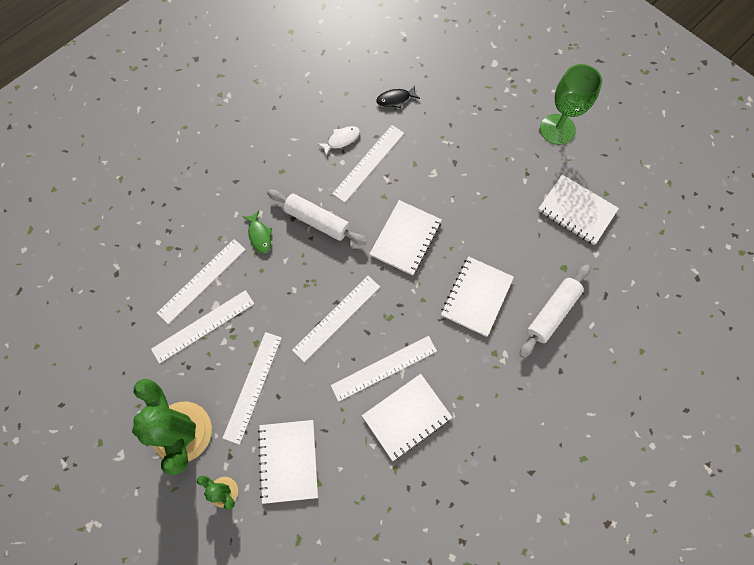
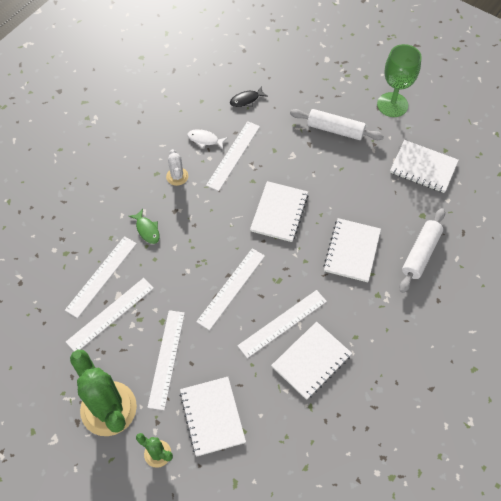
camera: 10 degrees left, 10 degrees down
(303, 178) = (177, 176): none -> white cactus
(317, 221) = (197, 210): white rolling pin -> white rolling pin (335, 130)
(341, 140) = (205, 140): white fish -> white fish turned 120 degrees counterclockwise

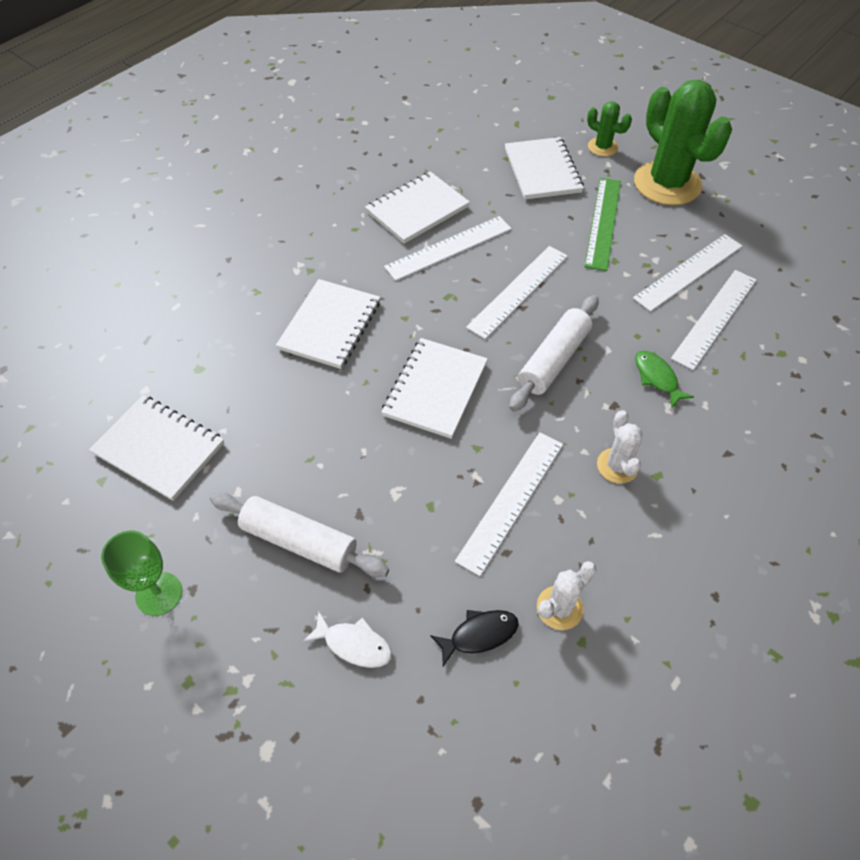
camera: 175 degrees left, 5 degrees down
(166, 358) = (603, 222): white ruler -> green ruler
(205, 140) = (569, 539): white fish -> white fish (354, 644)
(210, 112) = (559, 608): none -> white cactus
(392, 105) = (159, 594): green goblet -> green goblet, size x0.67
(421, 254) = (226, 315): white rolling pin -> white rolling pin (553, 360)

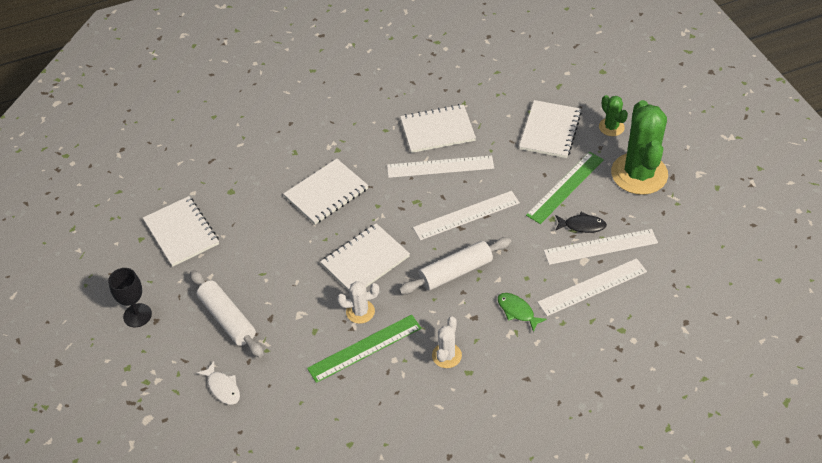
camera: 30 degrees right, 5 degrees down
(159, 594) = (137, 315): green goblet -> black goblet
(479, 635) = (294, 414): black fish -> black fish (582, 225)
(511, 500) = (364, 348): white ruler -> green ruler
(559, 608) = (350, 420): white cactus -> white cactus (360, 312)
(657, 378) = (517, 311): green fish -> green fish turned 45 degrees counterclockwise

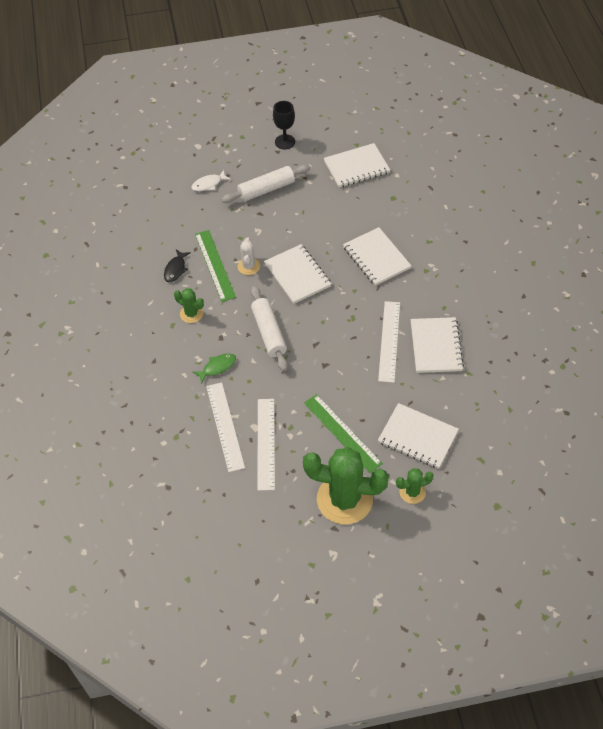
camera: 100 degrees right, 5 degrees up
(446, 355) = (191, 314): white cactus -> green cactus
(466, 215) = (328, 350): white ruler -> none
(582, 225) = (293, 435): black fish -> black fish (176, 269)

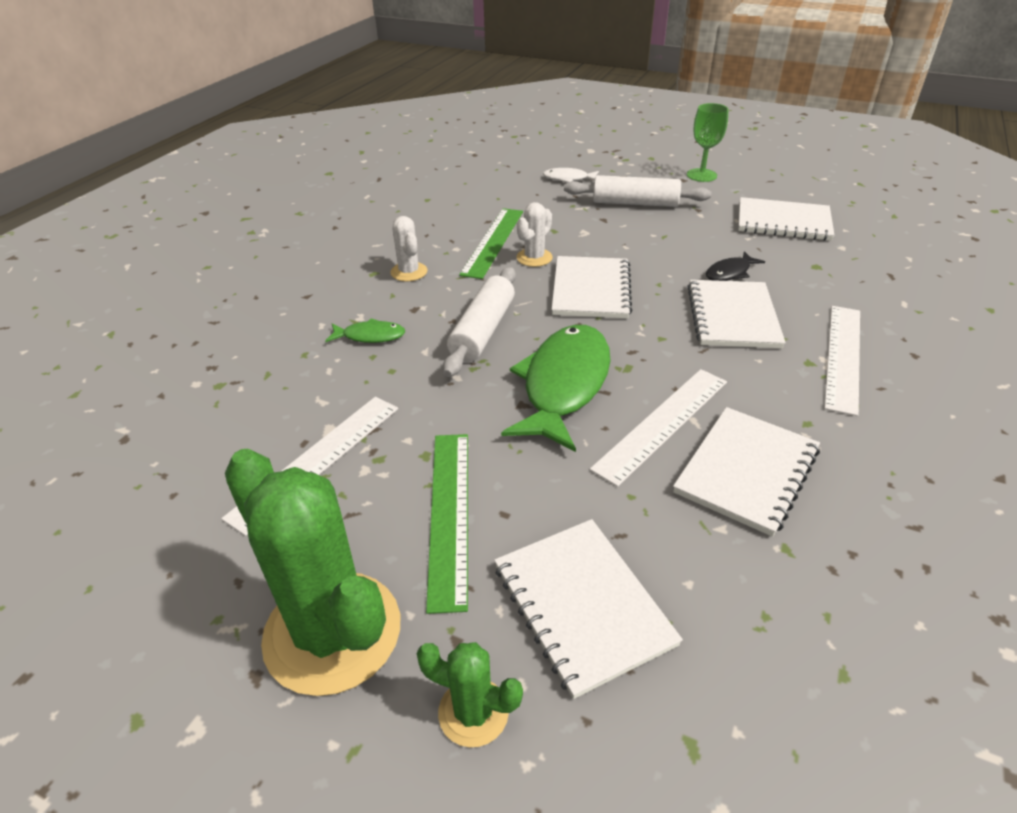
camera: 35 degrees right, 15 degrees down
(176, 269) = (443, 228): black fish -> black fish (730, 273)
(191, 314) = (409, 272): green cactus -> white cactus
(225, 426) = (293, 406): white ruler -> white ruler (843, 356)
(285, 142) = (701, 175): black goblet -> green goblet
(333, 344) = (563, 385): none -> green fish

